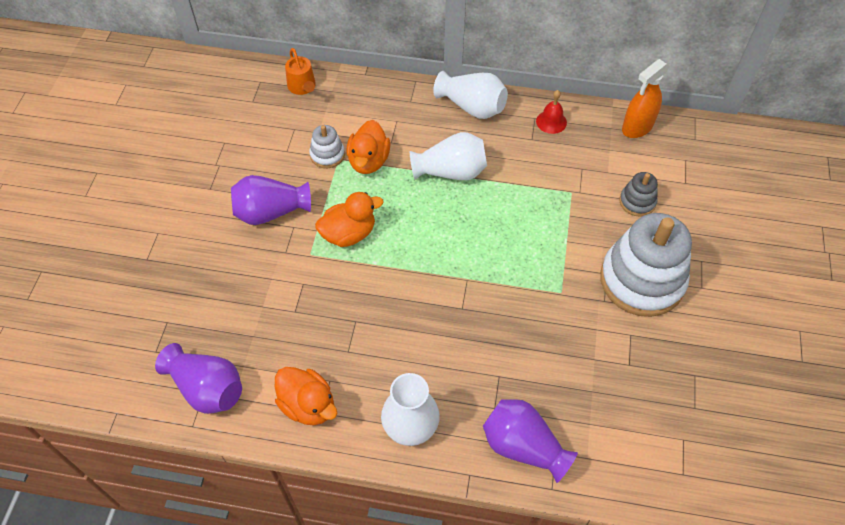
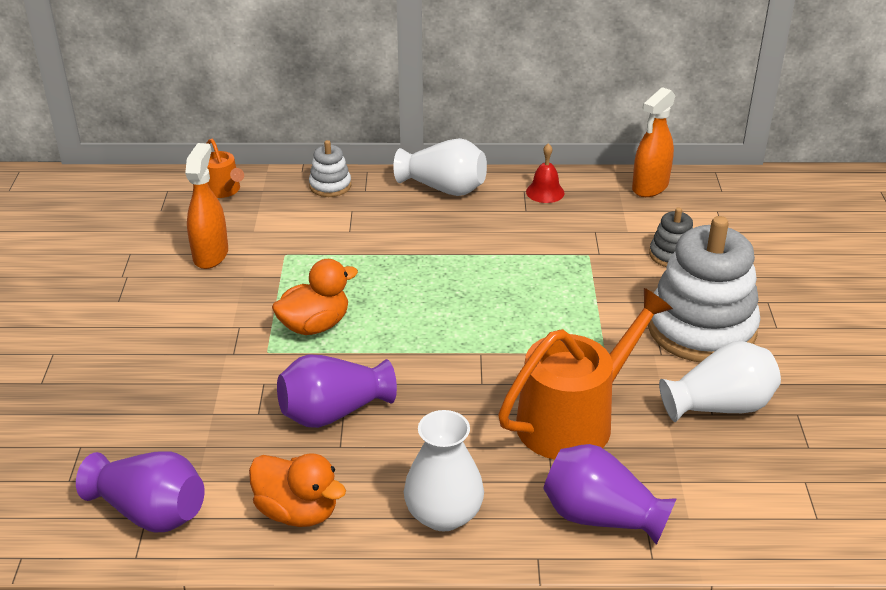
camera: 10 degrees left, 20 degrees down
(271, 212) = (205, 315): purple vase -> purple vase (333, 412)
(283, 152) = (210, 255): none -> orange spray bottle
(327, 155) = (269, 251): white stacking toy -> white stacking toy (330, 186)
(368, 161) = (325, 252): orange duck -> none
(451, 172) = (433, 251): white vase -> white vase (719, 406)
(523, 353) = (573, 419): none -> orange watering can

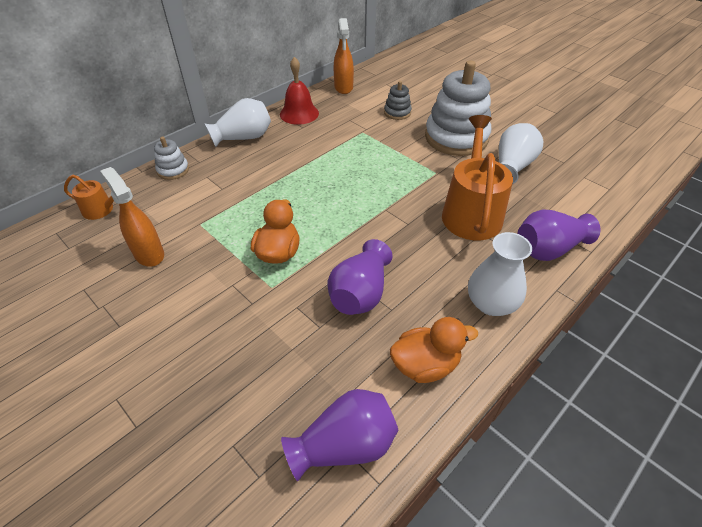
camera: 45 degrees left, 10 degrees up
(545, 192) = (299, 113): red bell -> red bell, size x1.58

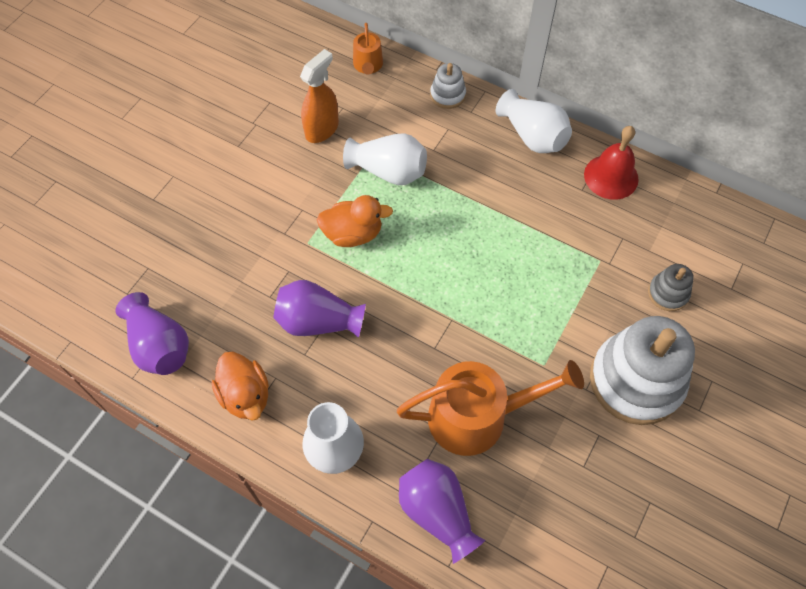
camera: 75 degrees right, 15 degrees up
(343, 87) = (703, 210): orange spray bottle -> none
(512, 166) = (594, 462): white vase -> white vase (388, 171)

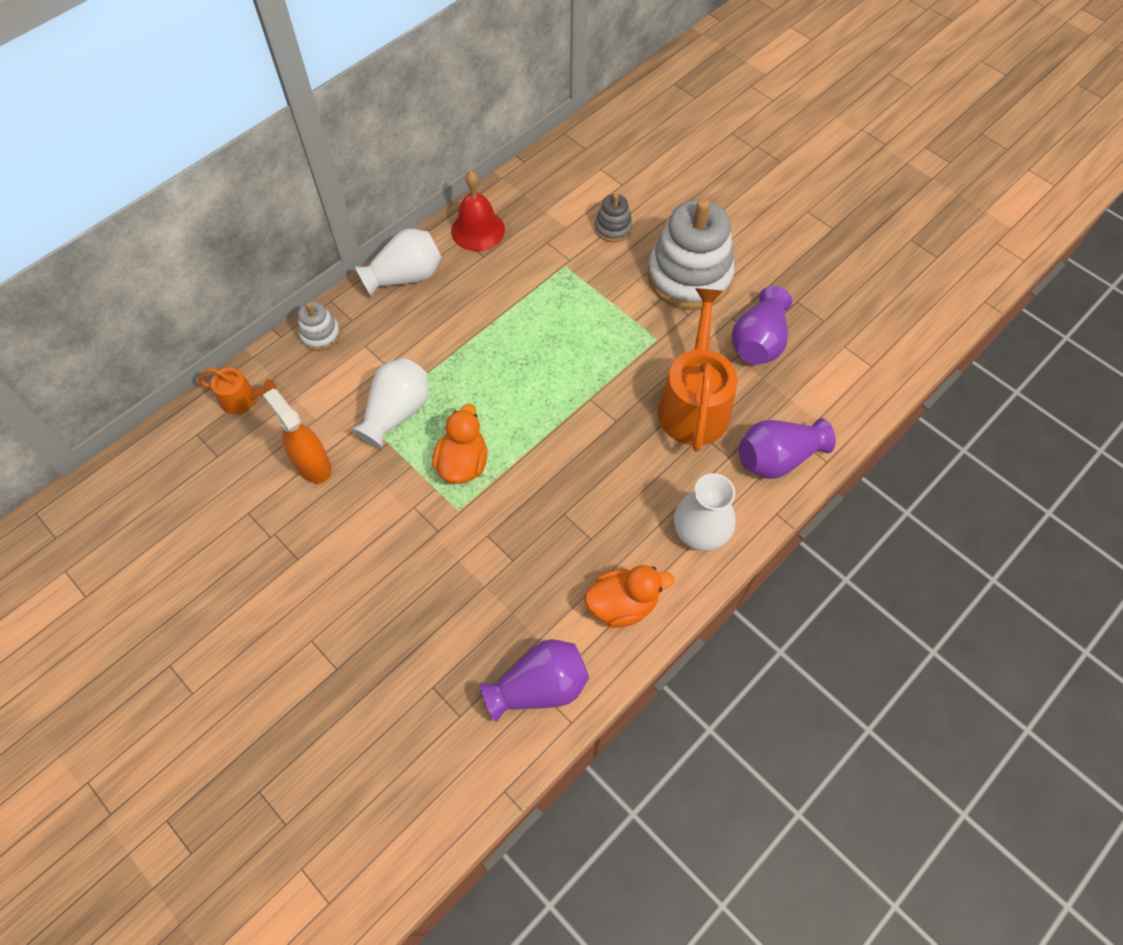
camera: 75 degrees left, 0 degrees up
(318, 321) = (557, 518): purple vase -> purple vase (758, 342)

